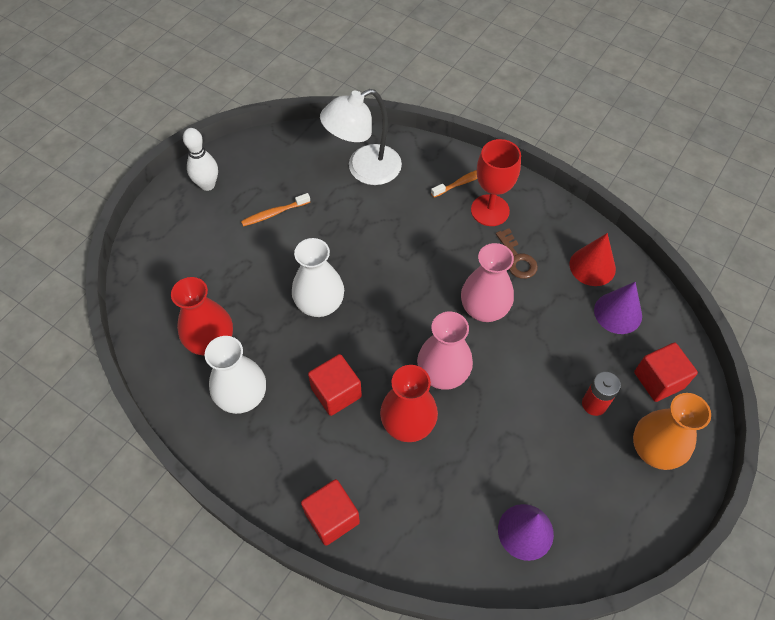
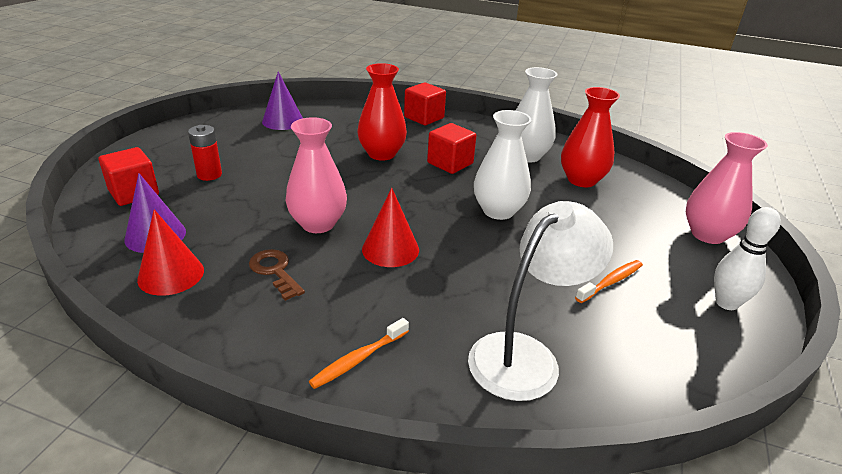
camera: 165 degrees right, 25 degrees down
(427, 269) = (390, 249): none -> red cone
(443, 373) = (356, 180): pink vase -> pink vase (707, 234)
(490, 210) = (313, 323): red goblet -> none
(654, 449) = (162, 157): orange vase -> none

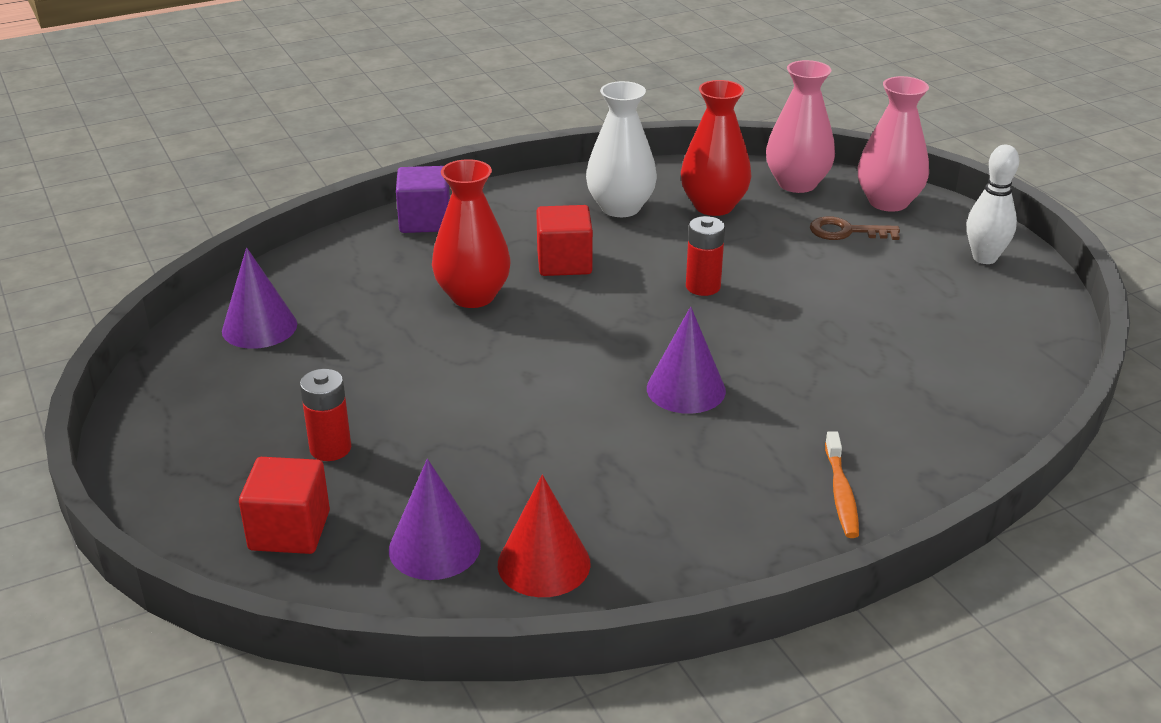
camera: 45 degrees left, 0 degrees up
(275, 271) = (631, 484): brown key -> brown key (846, 232)
(318, 224) = (571, 414): pink vase -> pink vase (797, 184)
(390, 249) = (686, 389): red cone -> purple cone
(424, 117) = (425, 221): red cube -> purple cube
(498, 211) = (703, 287): white vase -> red battery
(526, 355) = (936, 397): white lamp -> none
(611, 282) = (892, 294): orange toothbrush -> none

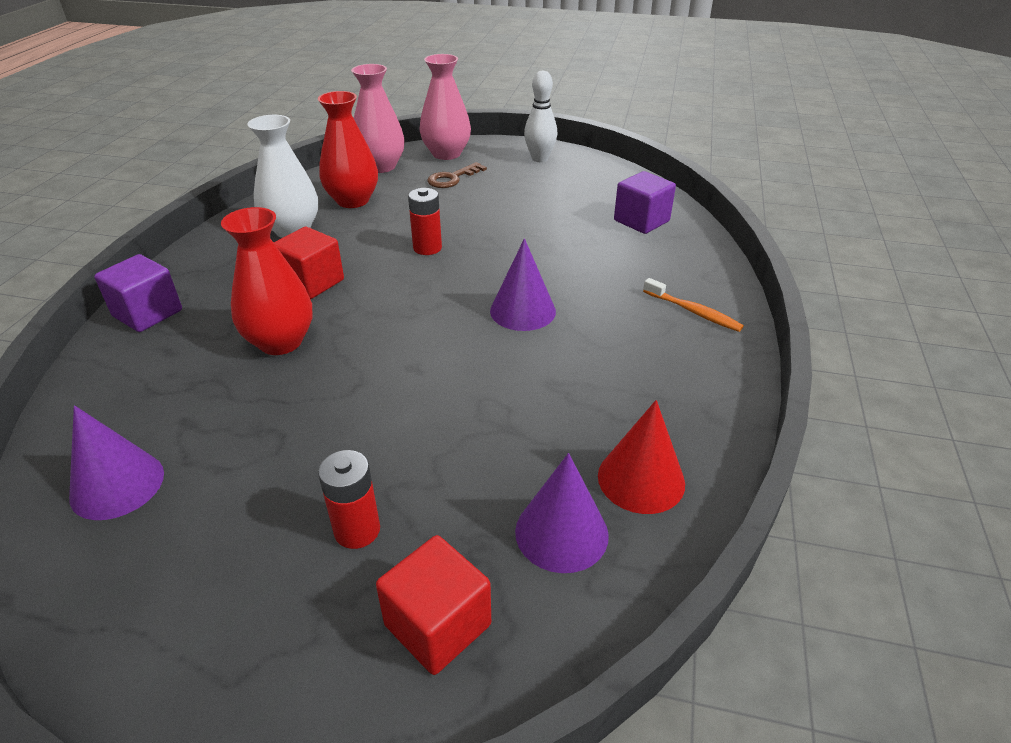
camera: 50 degrees left, 5 degrees up
(968, 384) = (641, 221): none -> purple cube

